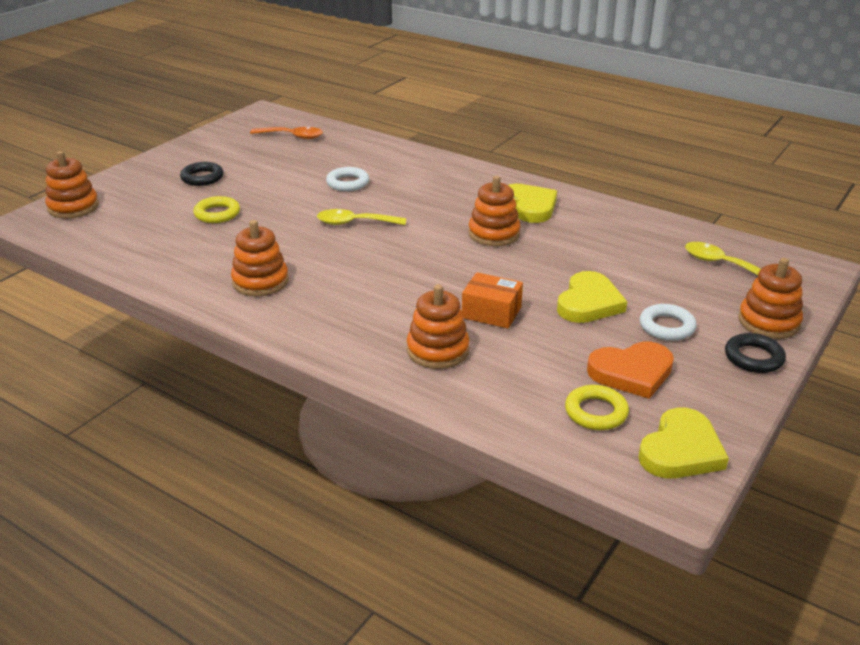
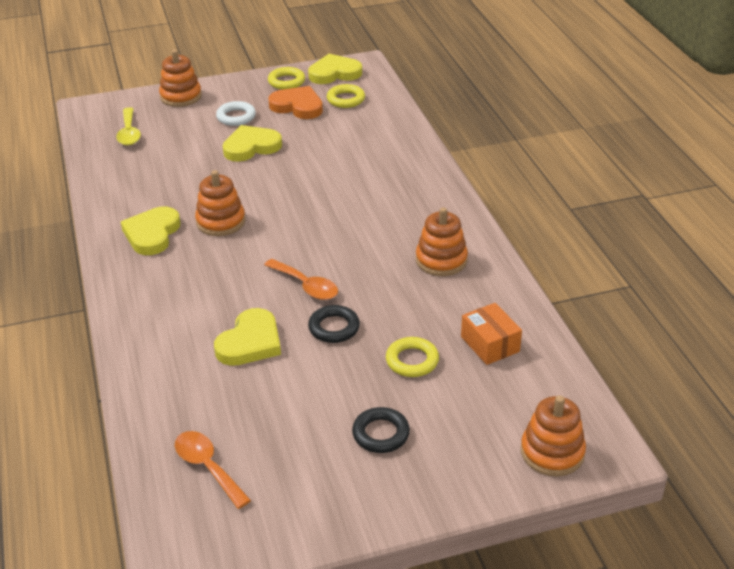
camera: 140 degrees left, 5 degrees up
(348, 183) = (250, 342): white ring -> yellow heart
(354, 223) = (306, 286): yellow spoon -> orange spoon
(438, 350) = (381, 159): orange stacking toy -> none
(491, 312) = (317, 166): orange box -> orange box (490, 344)
(709, 402) = (286, 81): none -> yellow ring
(753, 357) = (226, 87): black ring -> black ring (334, 328)

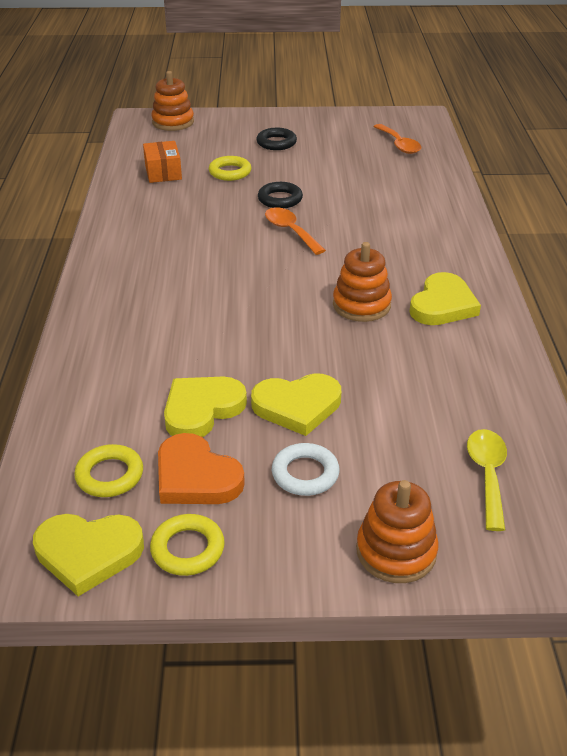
camera: 165 degrees left, 0 degrees up
(250, 342) = (354, 200): yellow heart -> yellow heart (202, 409)
(441, 260) = (152, 231): orange stacking toy -> none

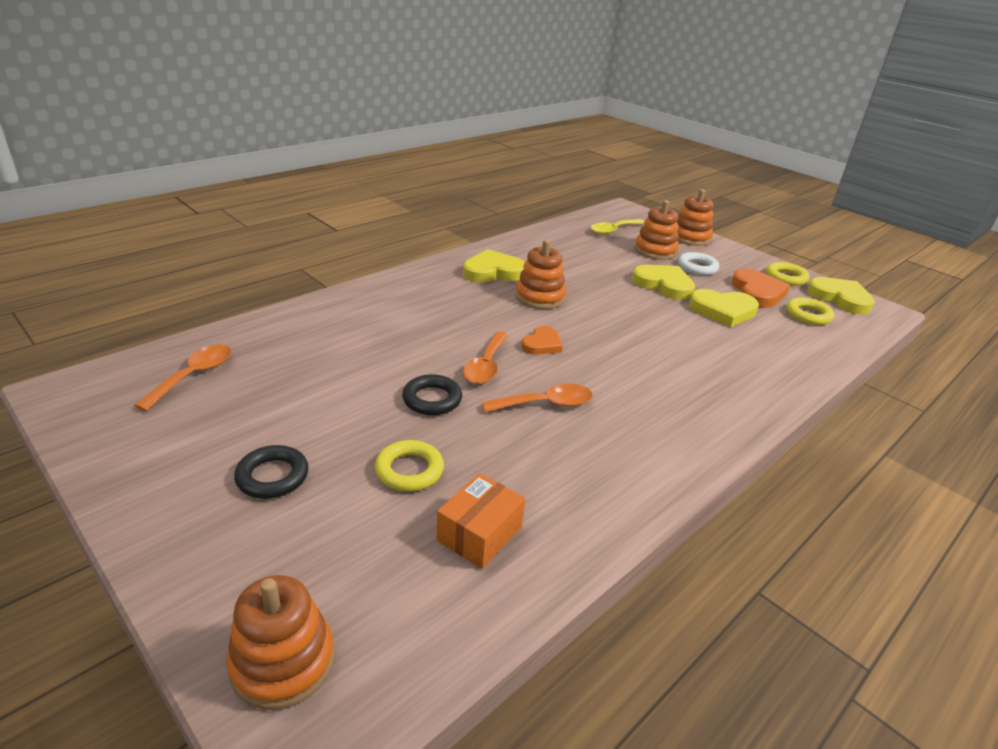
camera: 135 degrees left, 5 degrees down
(220, 233) = (546, 404): none -> orange spoon
(287, 266) = (542, 344): none -> orange heart
(386, 469) = (655, 251): none -> orange stacking toy

